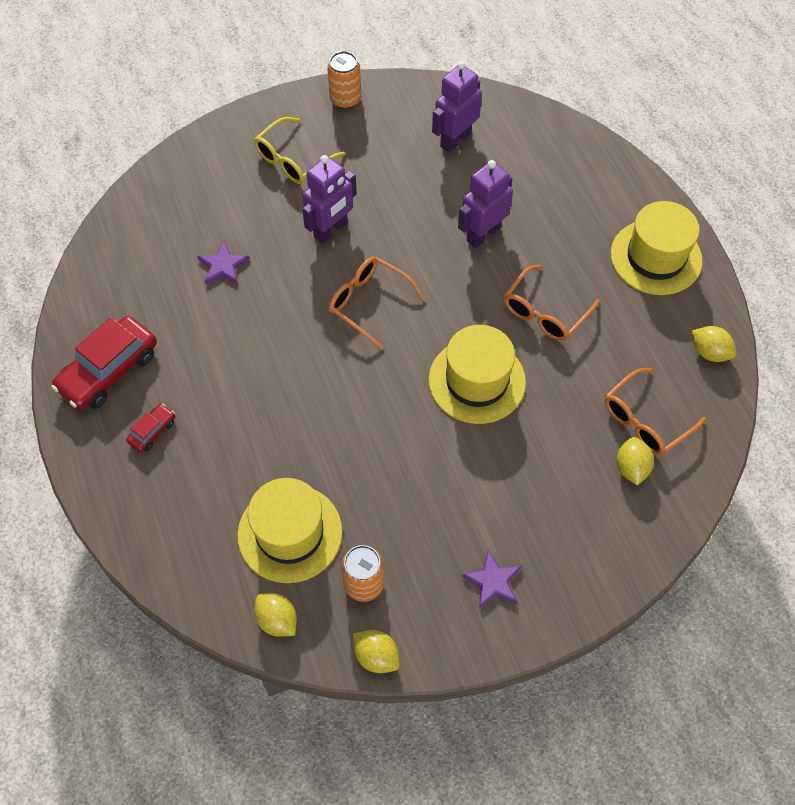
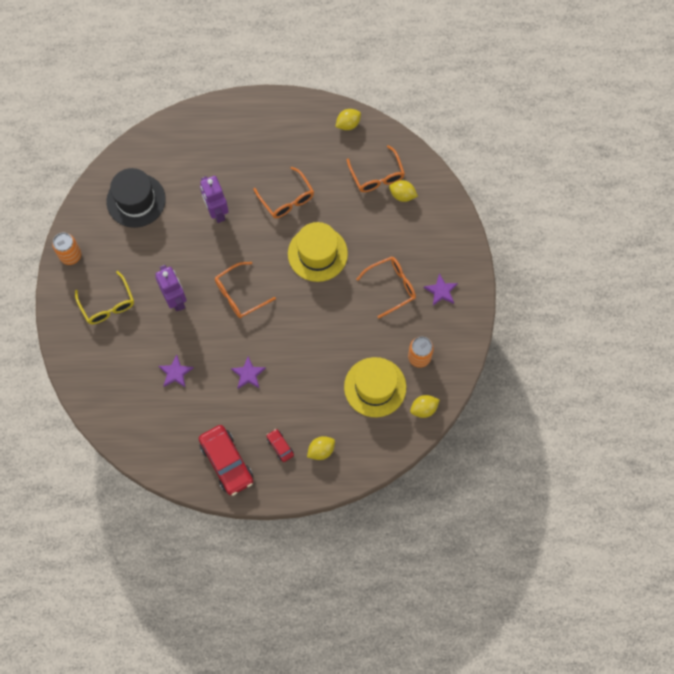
camera: 70 degrees left, 10 degrees up
(251, 354) = (248, 374): none -> purple star
(376, 656) = (461, 364): yellow lemon -> yellow lemon (321, 450)
(455, 140) = (136, 200): purple robot -> black hat
(468, 503) = (391, 286): none -> orange glasses
(656, 257) = (274, 123): yellow hat -> none

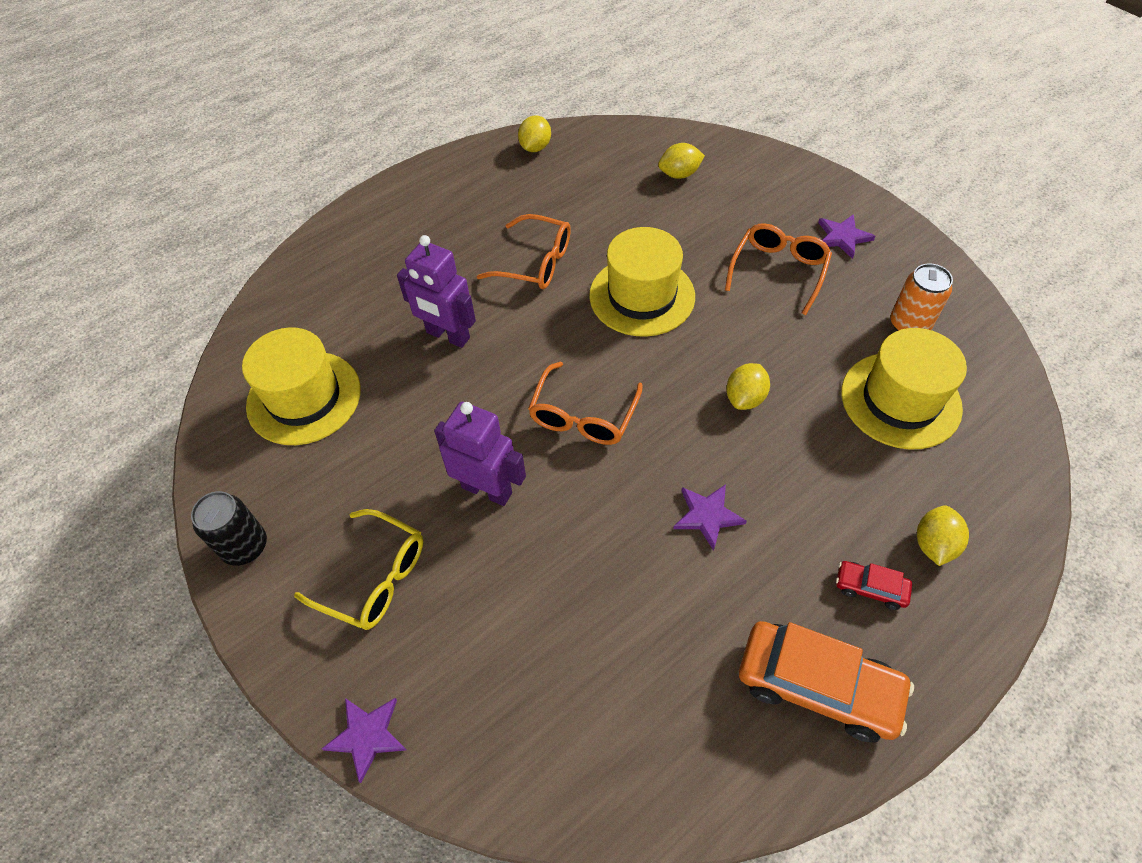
camera: 35 degrees left, 15 degrees down
(70, 255) = (245, 546): orange can -> black can
(136, 200) = (304, 397): black hat -> yellow hat
(175, 373) = (589, 602): purple star -> purple star (367, 736)
(227, 462) = (817, 686): red car -> orange car
(377, 176) = (627, 174): orange glasses -> none
(423, 409) = (993, 380): yellow lemon -> yellow lemon (745, 398)

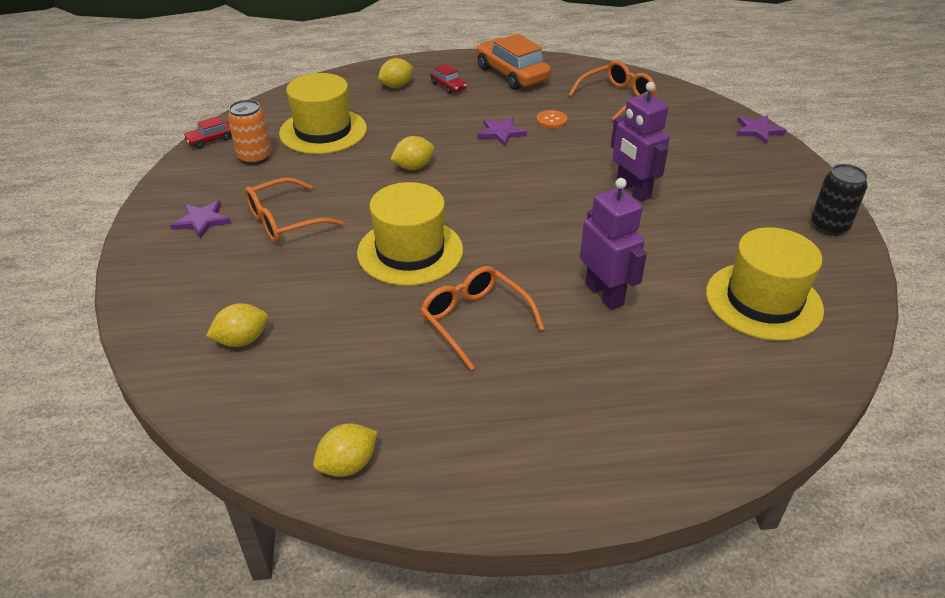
camera: 150 degrees left, 15 degrees down
(375, 578) = (733, 180): yellow glasses -> none
(583, 416) = (533, 200): orange glasses -> orange glasses (617, 97)
(667, 584) = (551, 120): none -> orange button
(679, 174) = (242, 340): yellow lemon -> yellow lemon turned 45 degrees counterclockwise
(985, 323) = (210, 140): none -> red car

